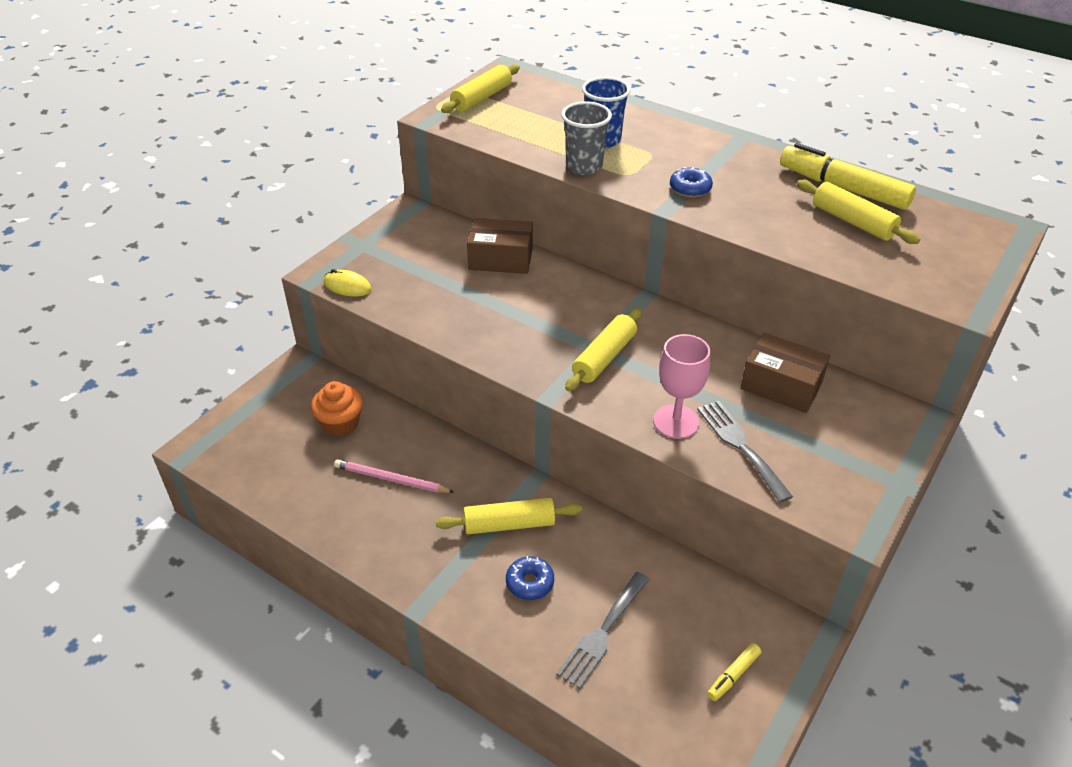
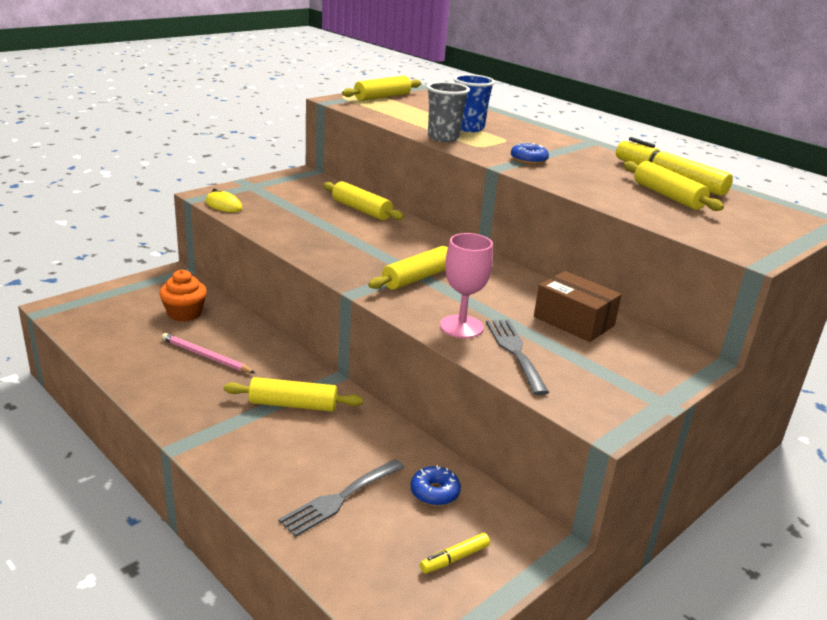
camera: 10 degrees right, 15 degrees down
(501, 259) = (361, 210): brown box -> yellow rolling pin
(530, 583) = (289, 449): blue donut -> blue donut (434, 492)

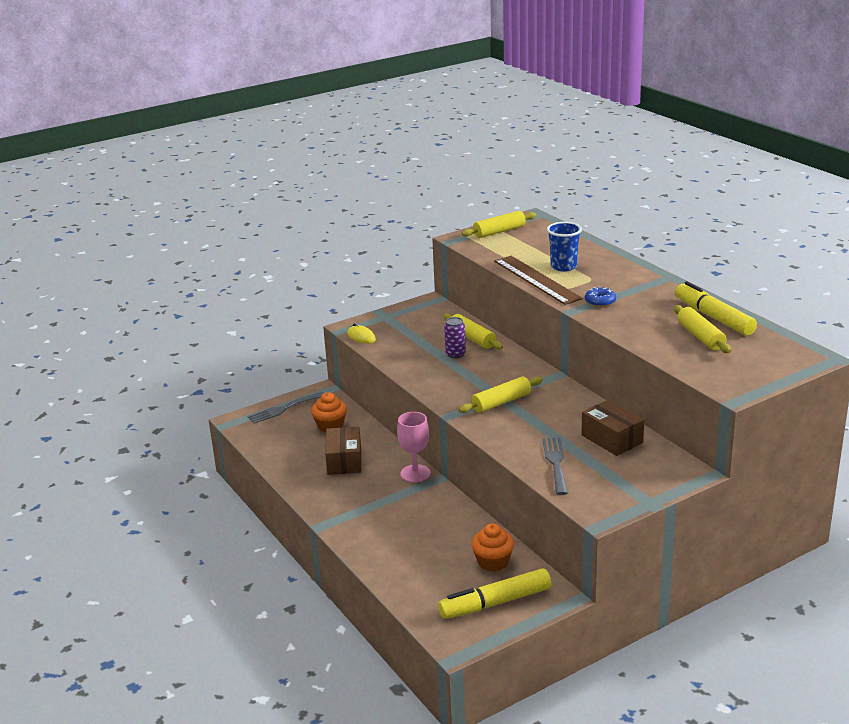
camera: 15 degrees right, 0 degrees up
(206, 356) = (344, 461): pink pencil -> brown box
(293, 405) = (404, 499): yellow rolling pin -> none
(339, 499) = (426, 563): grey fork -> grey fork (283, 409)
(345, 225) = (455, 354): none -> purple can
(434, 492) = (493, 562): blue donut -> orange cupcake
(443, 138) = (537, 279): grey cup -> brown ruler
(454, 558) = (495, 603): yellow marker -> yellow marker, size x2.22
(461, 326) = (522, 443): pink goblet -> pink goblet (415, 473)

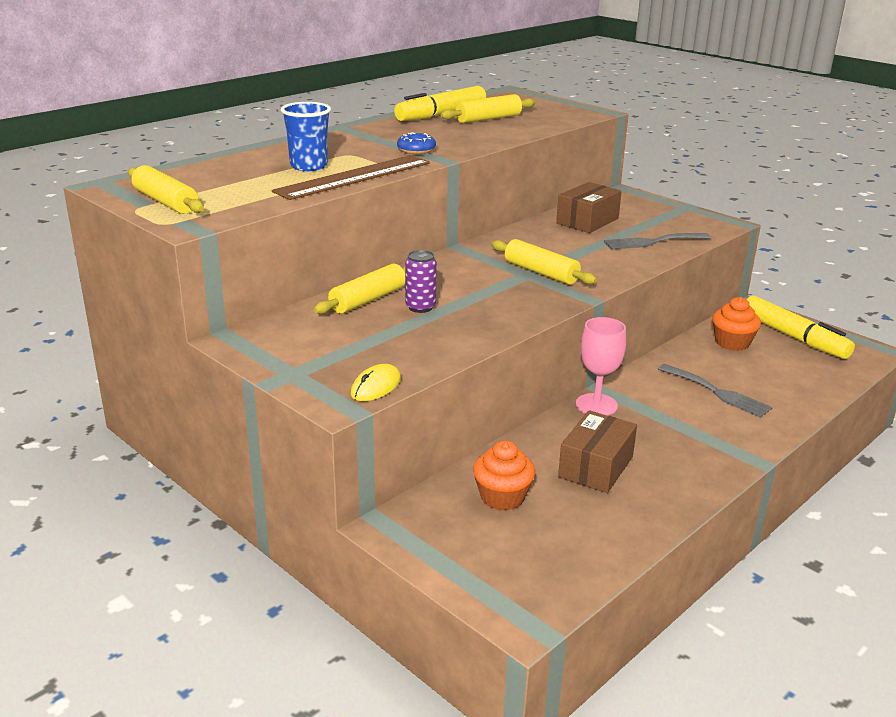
camera: 105 degrees left, 0 degrees up
(283, 409) = (462, 563): grey fork -> grey fork (717, 392)
(344, 461) = (596, 467): brown box -> brown box turned 45 degrees counterclockwise

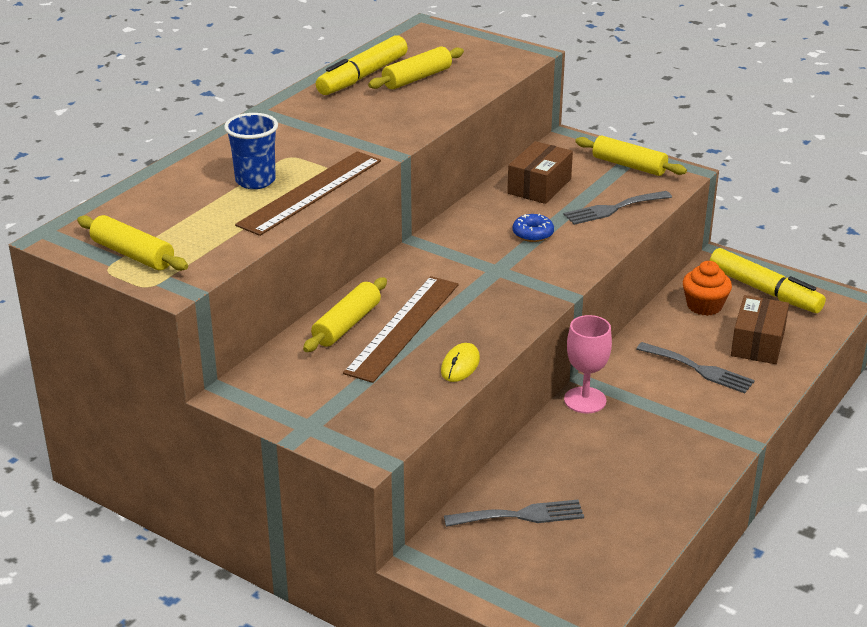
camera: 10 degrees left, 5 degrees up
(376, 386) = (395, 430): yellow mouse -> yellow mouse (460, 365)
(416, 150) = (358, 141): blue donut -> blue donut (533, 234)
(420, 307) = (403, 328): purple can -> brown ruler
(502, 497) = (521, 515): orange cupcake -> grey fork
(541, 272) = (510, 265): yellow rolling pin -> yellow rolling pin (629, 165)
(596, 467) = (600, 470): brown box -> brown box (758, 343)

